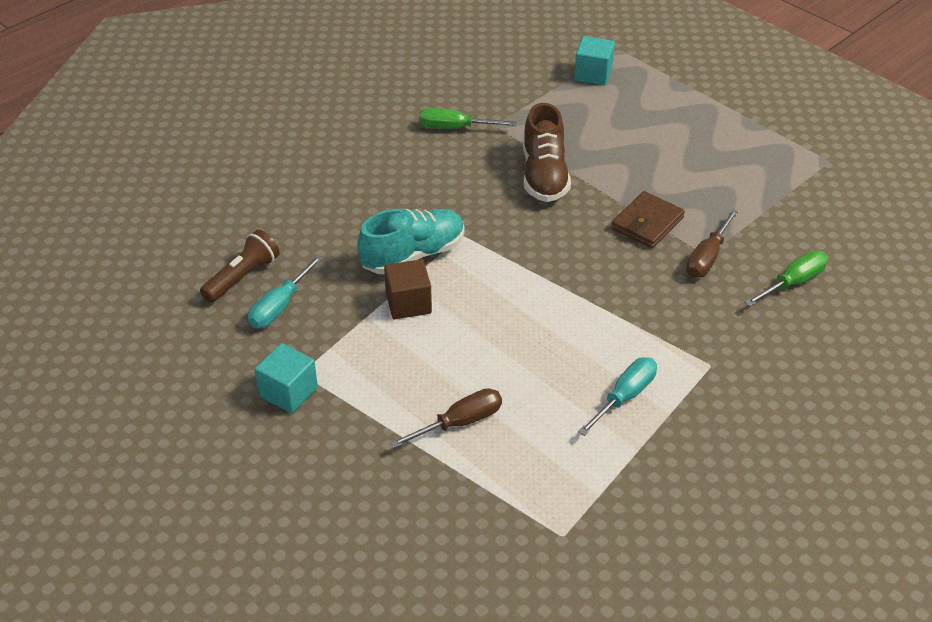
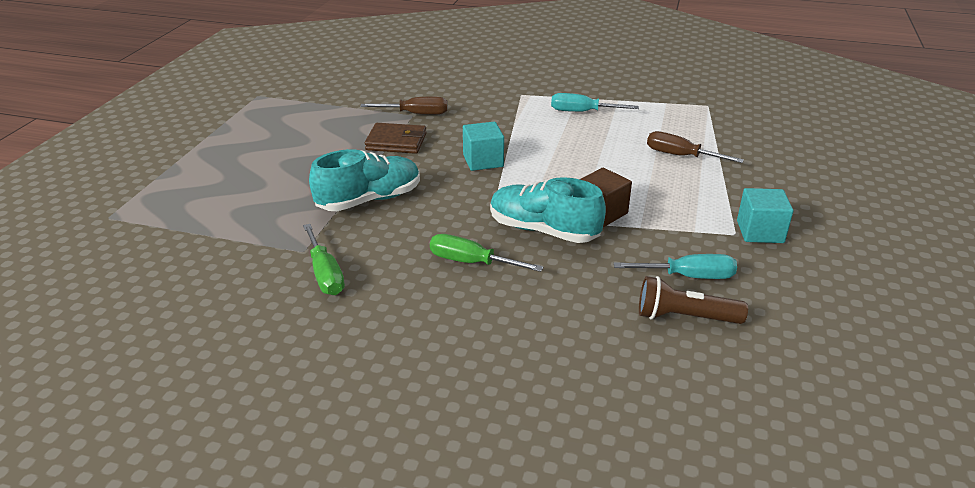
camera: 120 degrees left, 10 degrees down
(544, 175) = (369, 200): brown shoe -> turquoise shoe
(593, 74) = (169, 220): turquoise cube -> turquoise cube (483, 161)
(792, 283) = (414, 85): green screwdriver -> green screwdriver (472, 262)

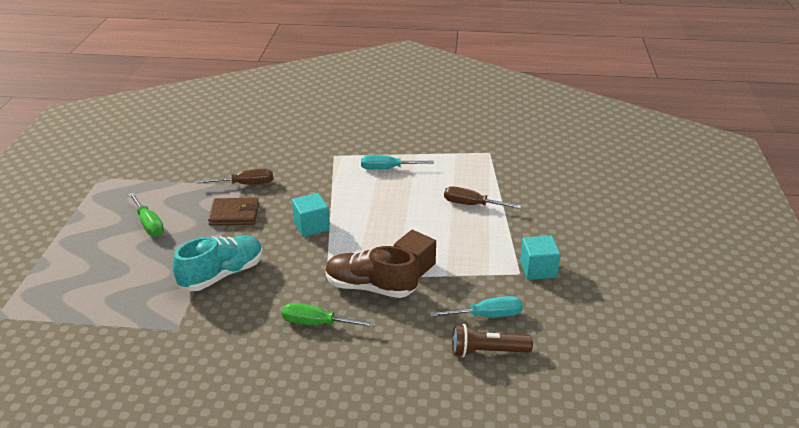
camera: 10 degrees left, 0 degrees up
(325, 274) = (199, 348): green screwdriver -> green screwdriver (149, 224)
(543, 230) = (370, 287): turquoise shoe -> brown shoe

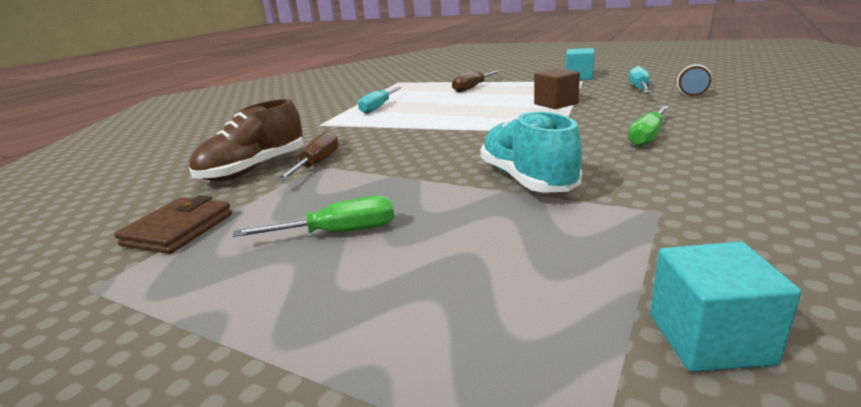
camera: 65 degrees left, 10 degrees down
(234, 214) = (383, 171): brown wallet -> brown wallet (178, 230)
(311, 226) = (453, 135): turquoise cube -> turquoise cube (709, 339)
(370, 287) = (586, 117): brown shoe -> brown shoe (254, 169)

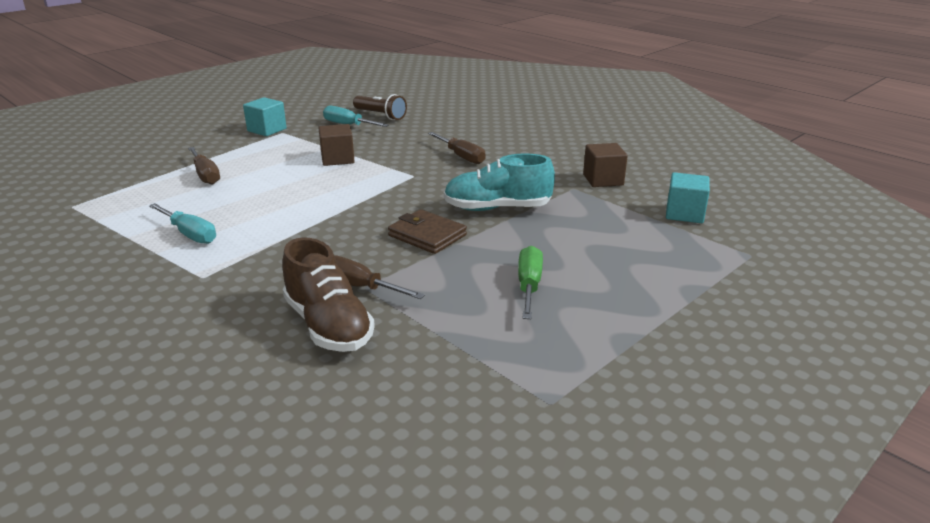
camera: 75 degrees left, 5 degrees up
(178, 230) = (461, 366): brown wallet -> brown wallet (427, 235)
(648, 136) = (461, 156): green screwdriver -> brown screwdriver
(733, 227) = (603, 180): none -> brown cube

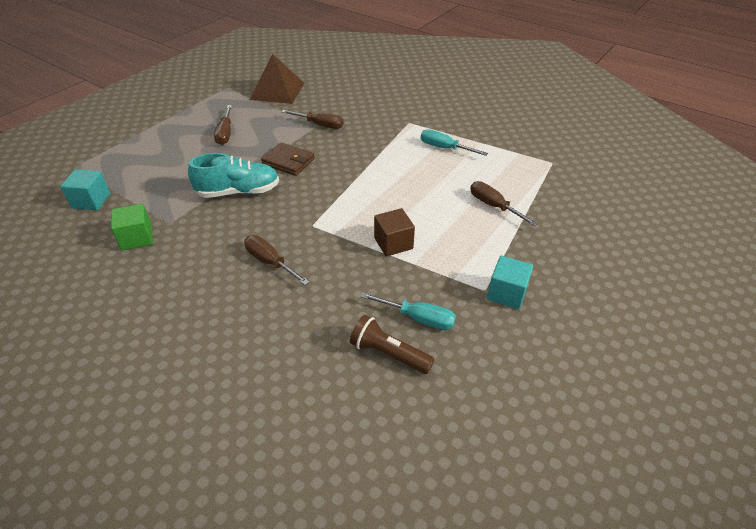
camera: 170 degrees right, 15 degrees up
(328, 325) = (327, 106): brown shoe -> none
(423, 378) = (277, 91): none -> brown pyramid
(529, 286) = (225, 133): green screwdriver -> brown screwdriver
(603, 180) = (137, 238): brown cube -> green cube

